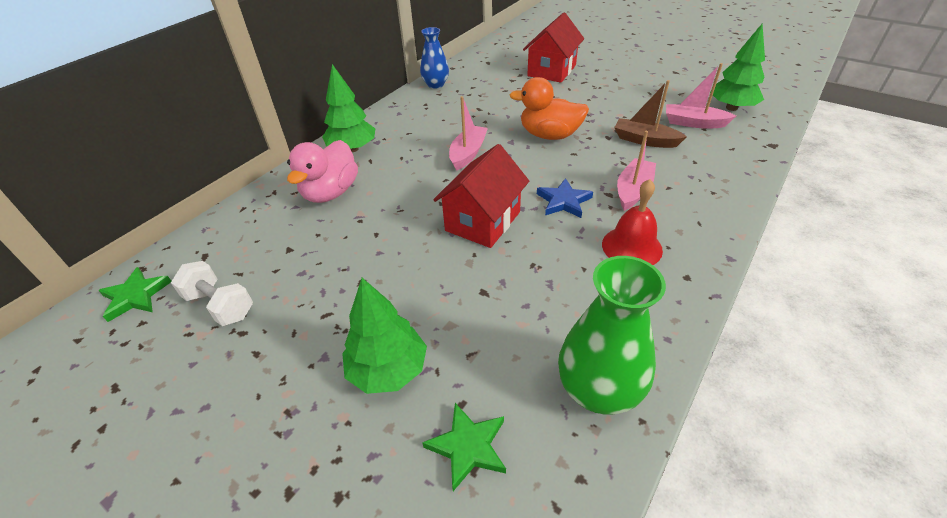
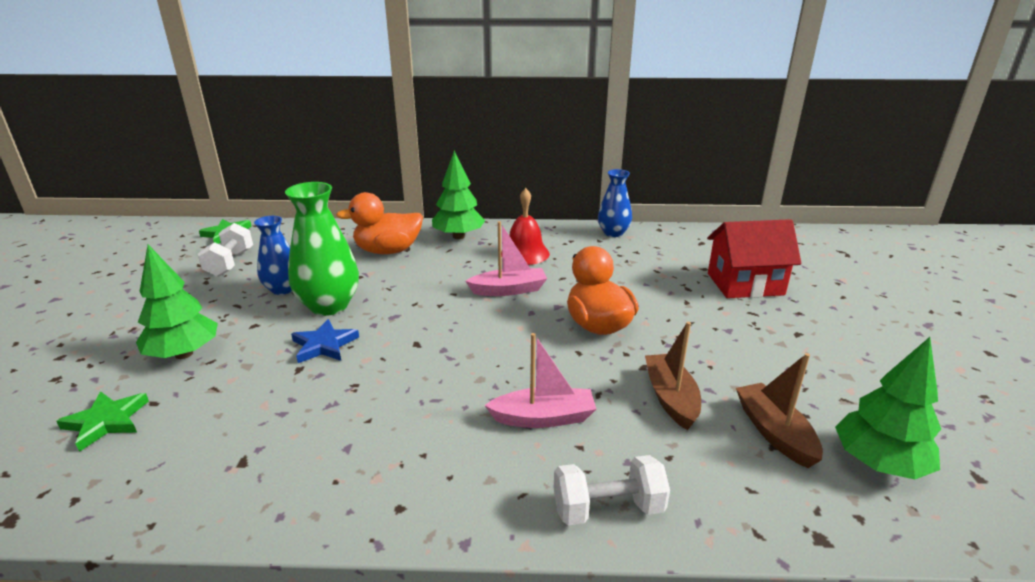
camera: 55 degrees right, 15 degrees down
(328, 275) = (283, 289): none -> blue vase
(330, 192) = (388, 251): pink duck -> orange duck
(483, 221) = (403, 334): red house -> none
(563, 201) = (477, 372): blue star -> blue star (324, 345)
(598, 390) = (186, 481): green vase -> green vase (329, 305)
(632, 247) = (428, 445): red bell -> red bell (525, 253)
(694, 123) = (774, 432): pink boat -> brown boat
(725, 197) = (608, 509): none -> white dumbbell

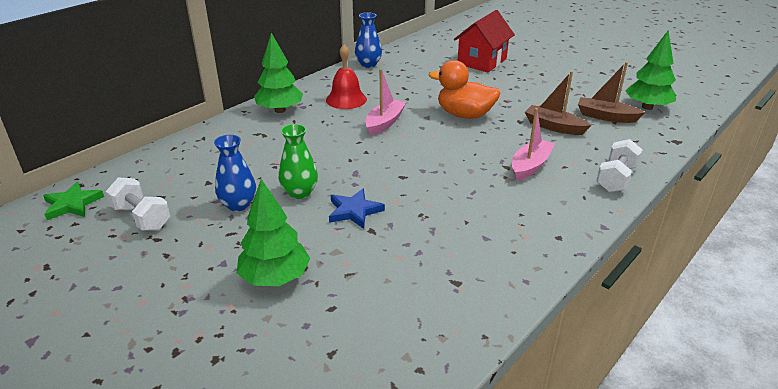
camera: 50 degrees left, 5 degrees up
(106, 422) = (330, 338): green star -> none
(329, 305) = (299, 192): green vase -> green vase, size x0.63
(388, 251) = (253, 143): orange duck -> none

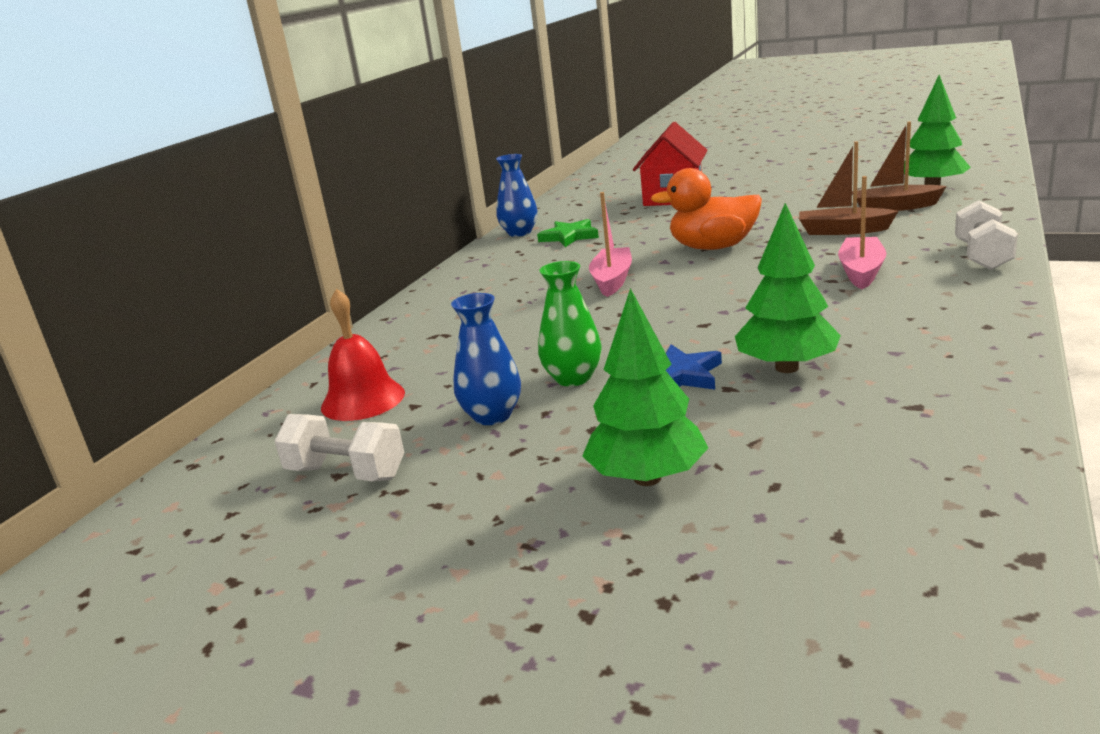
camera: 15 degrees left, 10 degrees down
(72, 204) = (202, 491): green star -> green star (569, 237)
(280, 110) = (441, 304): green tree -> green tree (787, 368)
(346, 99) = (528, 271): red bell -> red bell (363, 400)

